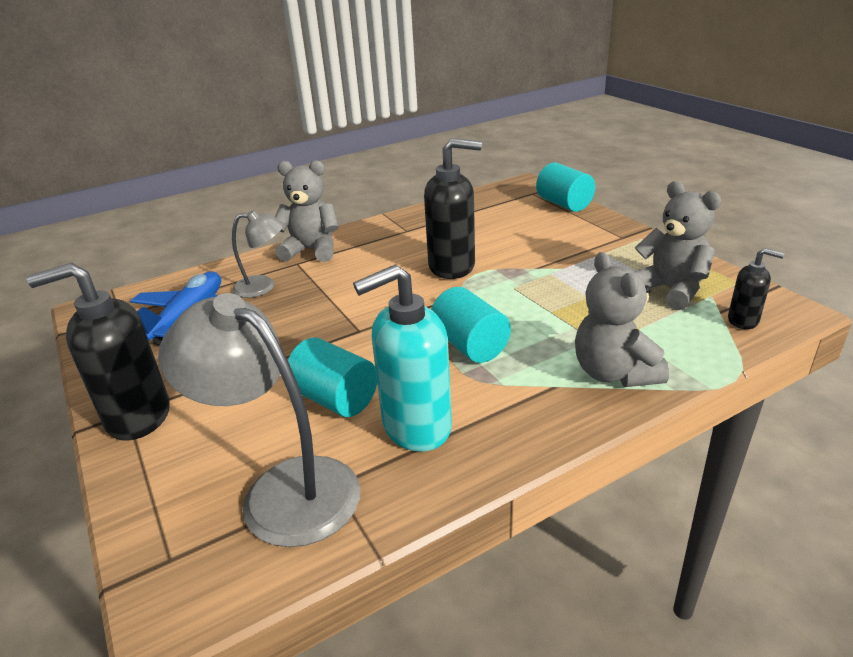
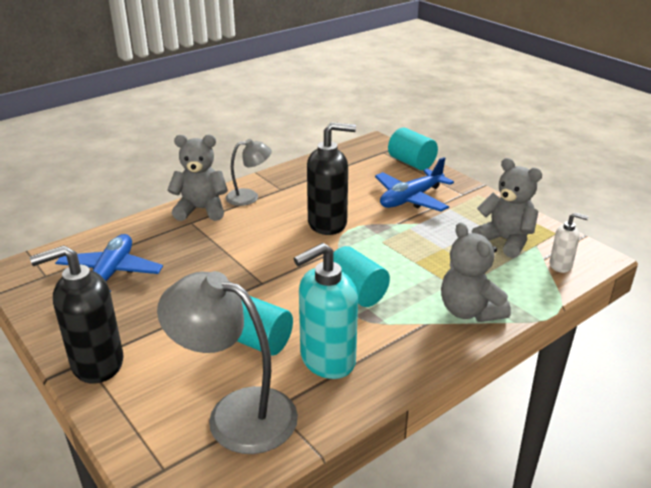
camera: 10 degrees left, 0 degrees up
(263, 286) = (167, 245): grey lamp -> grey lamp (249, 197)
(557, 241) = (411, 199): none -> blue plane
(743, 320) = (560, 265): black soap dispenser -> white soap dispenser

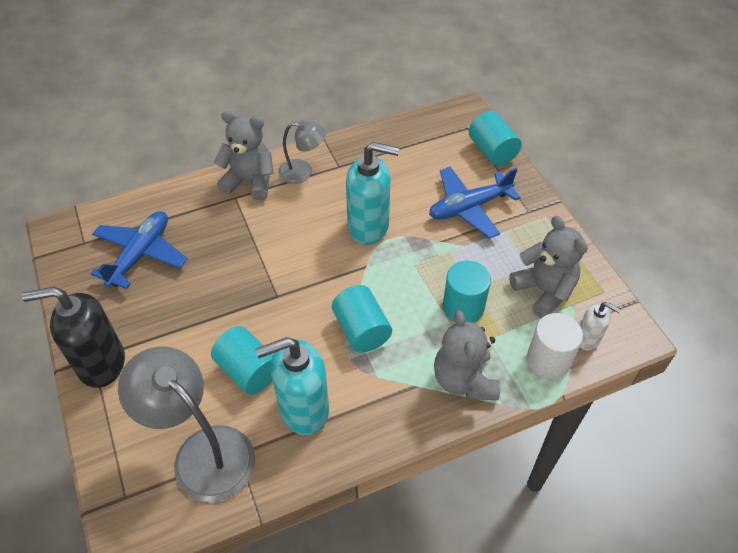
camera: 15 degrees right, 20 degrees up
(328, 223) = (369, 227): black soap dispenser -> turquoise soap dispenser
(441, 262) = (463, 307): none -> turquoise cylinder
(536, 284) = (548, 360): none -> white cylinder

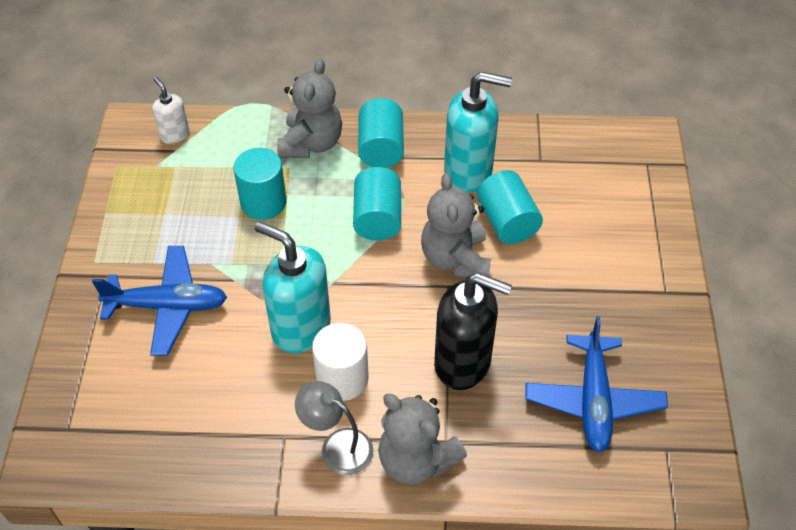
camera: 155 degrees left, 0 degrees up
(101, 364) = (657, 282): black soap dispenser -> black soap dispenser (463, 363)
(140, 254) = (593, 400): blue plane -> blue plane turned 45 degrees counterclockwise
(202, 451) = (571, 172): grey lamp -> none
(492, 151) = (71, 375): turquoise cylinder -> turquoise cylinder (381, 148)
(544, 291) = (173, 188): grey teddy bear -> grey teddy bear (455, 259)
(548, 360) = (224, 132): white cylinder -> white cylinder (342, 378)

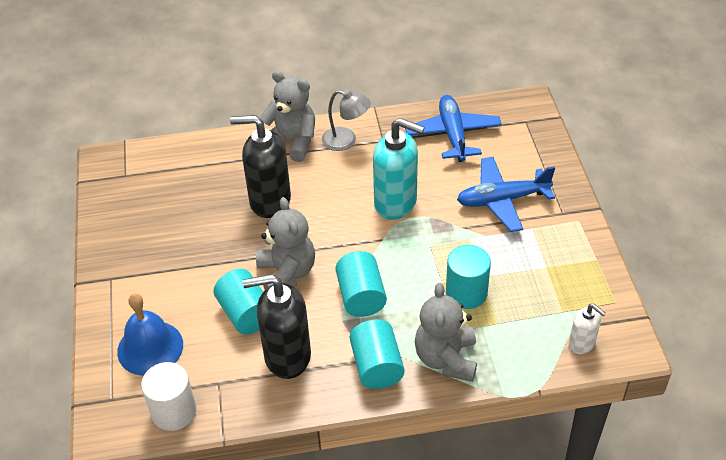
camera: 170 degrees right, 5 degrees down
(342, 378) = (354, 177): white cylinder -> white cylinder (173, 411)
(468, 172) = (287, 356): turquoise soap dispenser -> black soap dispenser
(593, 400) = (173, 194): blue plane -> blue plane (453, 134)
(612, 204) = (150, 347): none -> blue bell

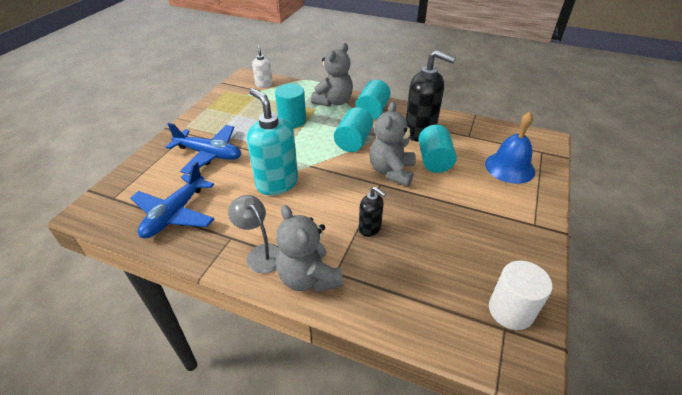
camera: 150 degrees left, 5 degrees down
(173, 411) = (501, 133): white cylinder -> white cylinder (510, 310)
(269, 201) = (370, 228): black soap dispenser -> black soap dispenser, size x0.52

